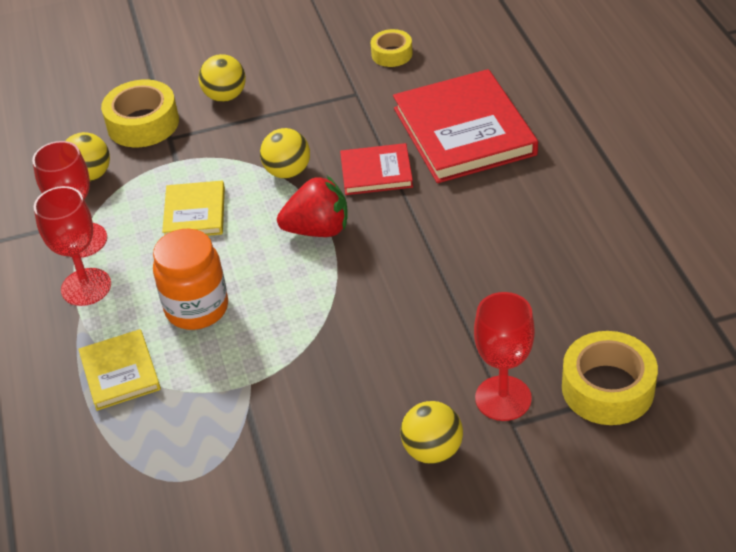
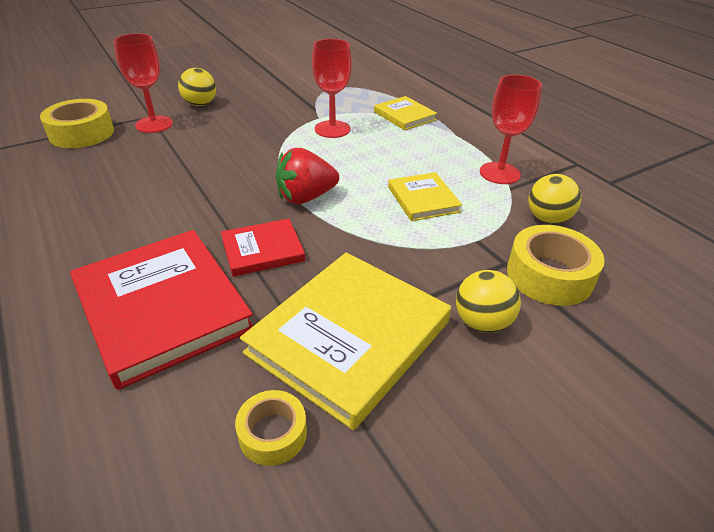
camera: 160 degrees right, 5 degrees down
(86, 287) = (467, 149): red goblet -> red goblet (332, 129)
(197, 308) = (377, 145): orange jar -> none
(287, 172) = (356, 241): yellow ball -> none
(327, 97) = (349, 337): none -> yellow book

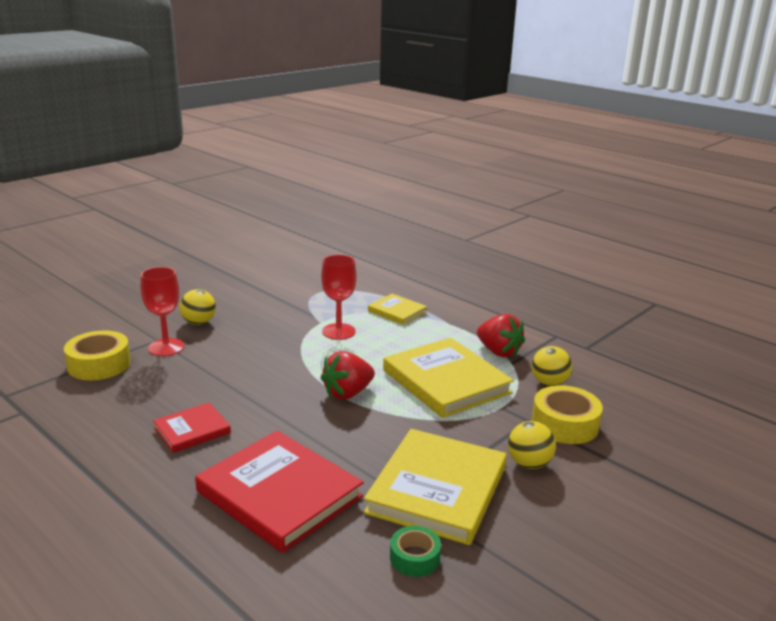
camera: 15 degrees left, 15 degrees down
(263, 250) = (335, 439): red book -> red book (192, 430)
(273, 433) = (414, 558): yellow tape -> green tape
(423, 199) = (446, 381): yellow book -> yellow book, size x1.90
(499, 173) = (498, 352): red goblet -> red strawberry

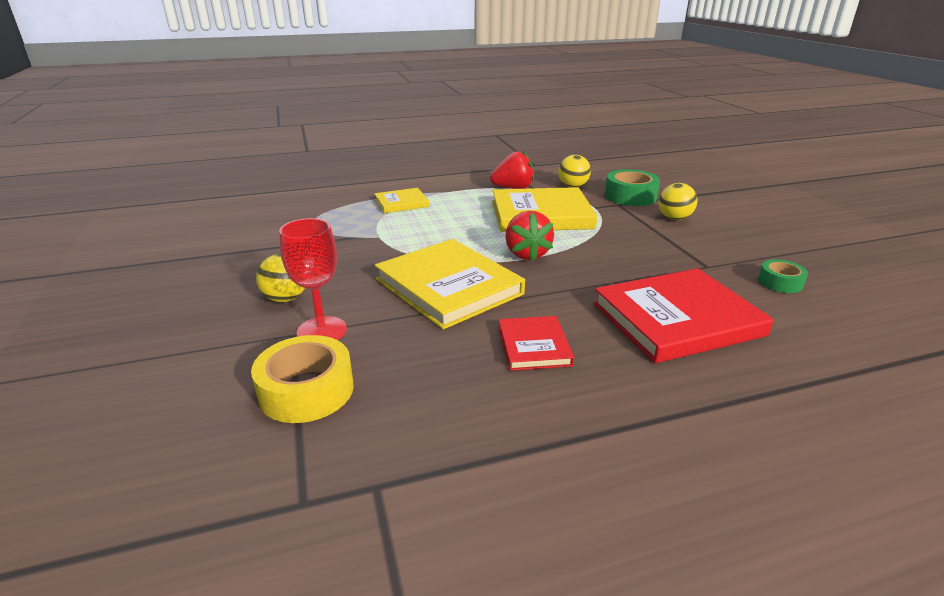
camera: 60 degrees left, 5 degrees up
(338, 331) = (407, 233): red goblet -> none
(437, 489) = (694, 254): yellow book -> yellow book (448, 287)
(565, 424) = (630, 196): yellow tape -> green tape

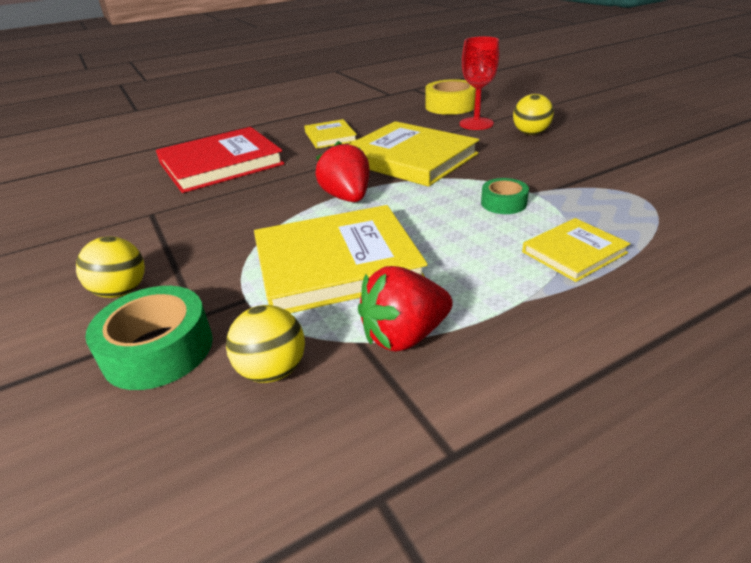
camera: 170 degrees right, 5 degrees up
(534, 346) = (330, 137): red book -> yellow book
(780, 282) = (93, 207): green tape -> green tape (503, 203)

